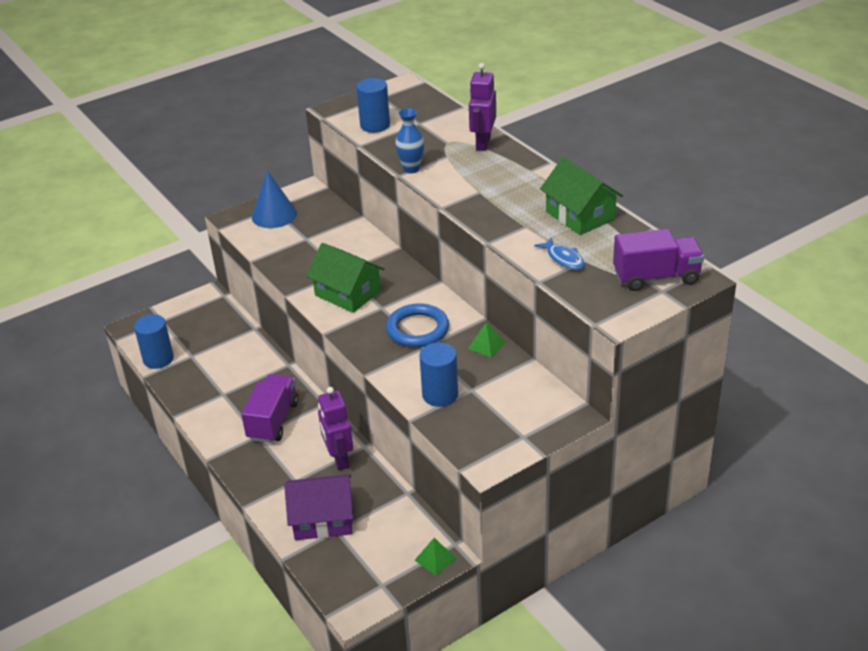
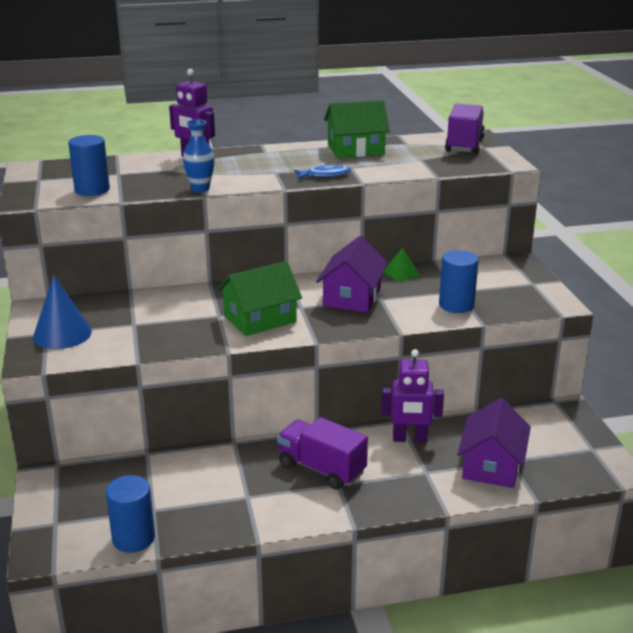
camera: 70 degrees left, 10 degrees down
(417, 329) = (352, 297): blue ring -> purple house
(435, 559) = (570, 414): green pyramid -> none
(563, 259) = (413, 164): blue fish -> blue fish (325, 175)

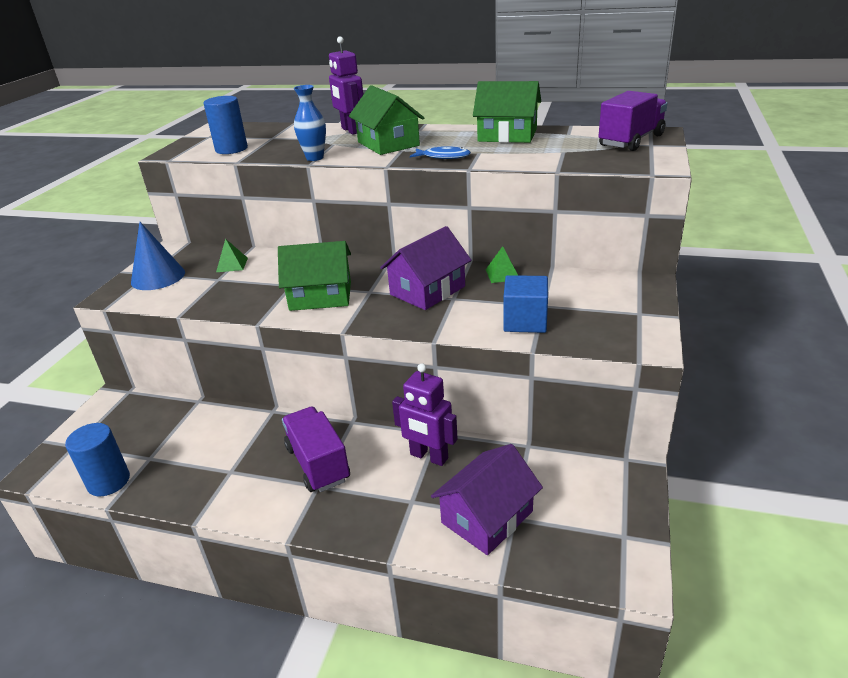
camera: 30 degrees right, 5 degrees up
(131, 309) = (232, 265): none -> green pyramid
(254, 168) = (388, 144): none -> green house
(456, 305) = (525, 321): blue cylinder -> blue cube

